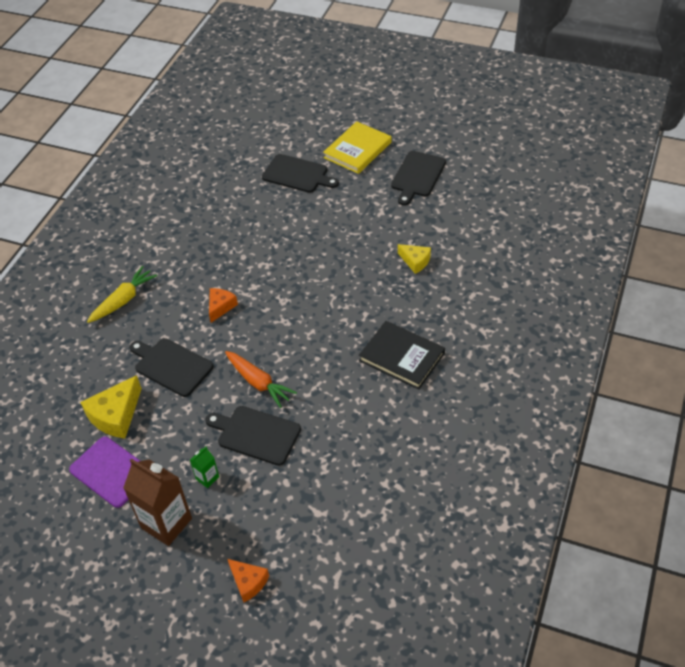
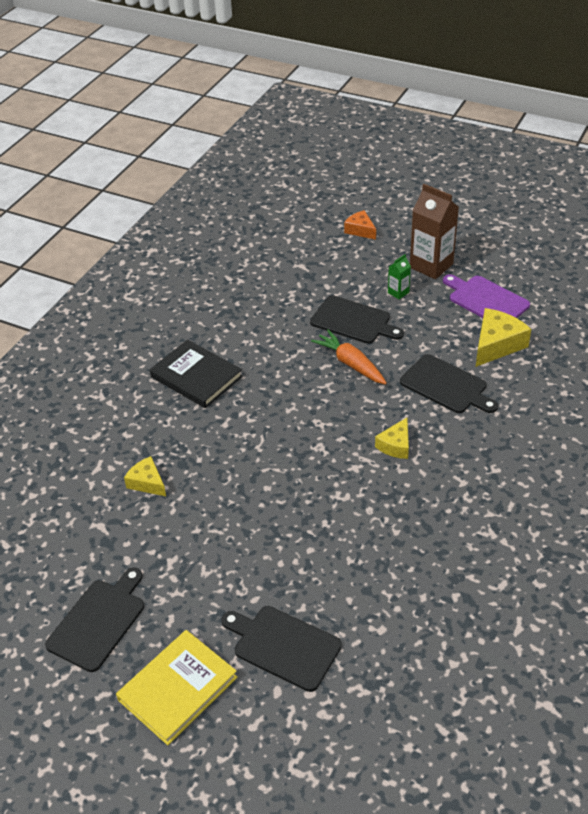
camera: 175 degrees left, 5 degrees down
(123, 300) = (519, 463): yellow carrot -> none
(220, 307) = (395, 445): orange cheese -> yellow cheese

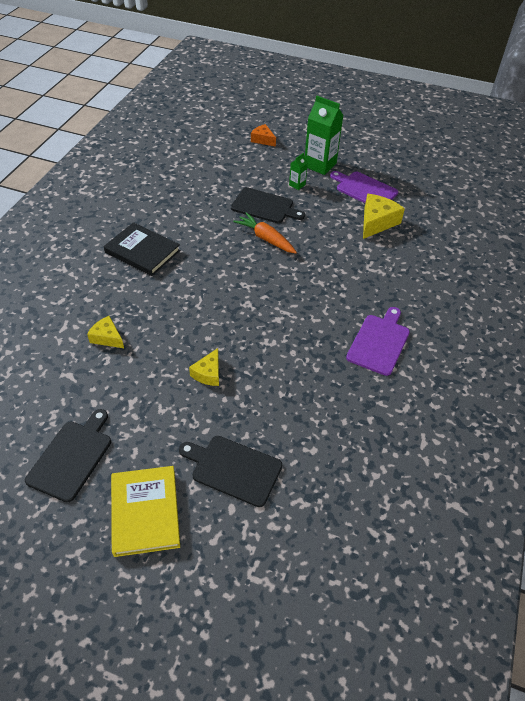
camera: 10 degrees left, 5 degrees up
(177, 688) = (145, 512): yellow book -> yellow book turned 45 degrees counterclockwise
(395, 445) = (308, 300): yellow cheese -> yellow cheese (208, 373)
(431, 266) = (320, 165): brown carton -> green carton
(446, 385) = (342, 253): black cutting board -> none
(479, 501) = (379, 342): none -> purple cutting board

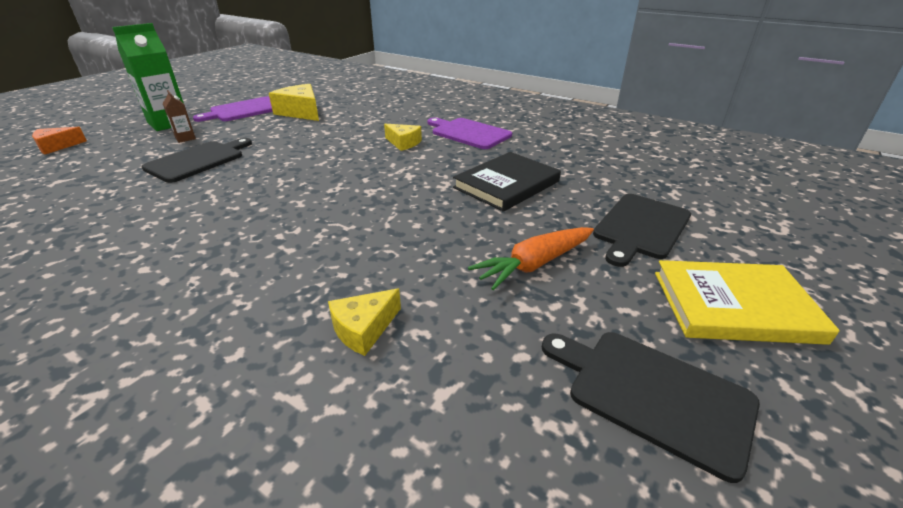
camera: 75 degrees left, 15 degrees down
(142, 251) = (170, 270): black book -> black book (507, 184)
(208, 373) = (483, 230): yellow cheese -> yellow cheese (403, 143)
(265, 238) = (261, 166): orange carrot -> orange carrot (534, 264)
(297, 185) = (185, 138): green carton -> brown carton

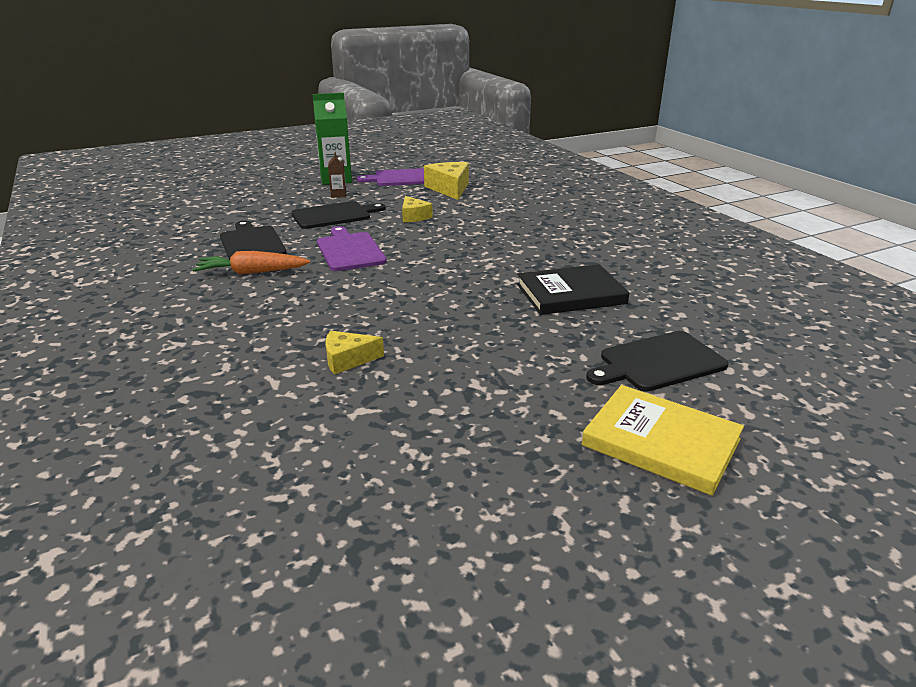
camera: 30 degrees right, 5 degrees down
(57, 146) = (249, 184): orange cheese -> none
(403, 143) = (514, 236): yellow cheese -> yellow cheese (414, 216)
(469, 133) = (589, 239): purple cutting board -> purple cutting board (349, 250)
(534, 264) = (518, 360): orange carrot -> orange carrot (252, 272)
(652, 394) = (505, 464): black cutting board -> black cutting board (251, 243)

